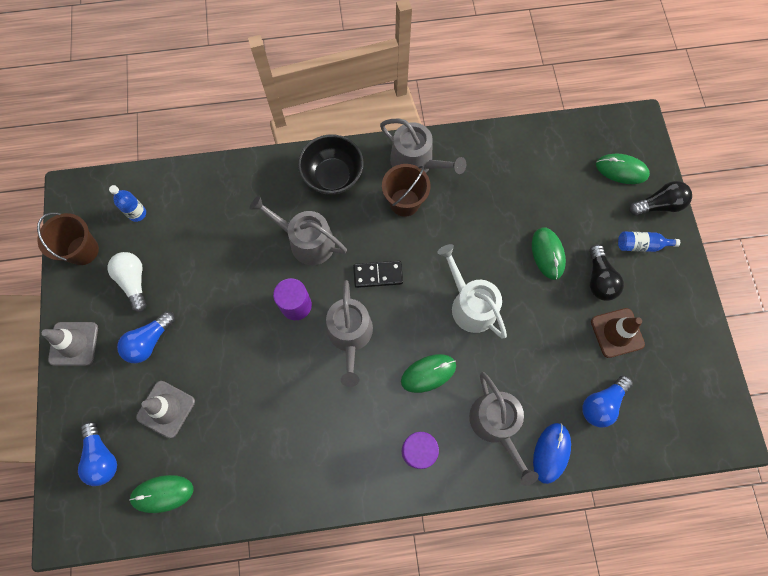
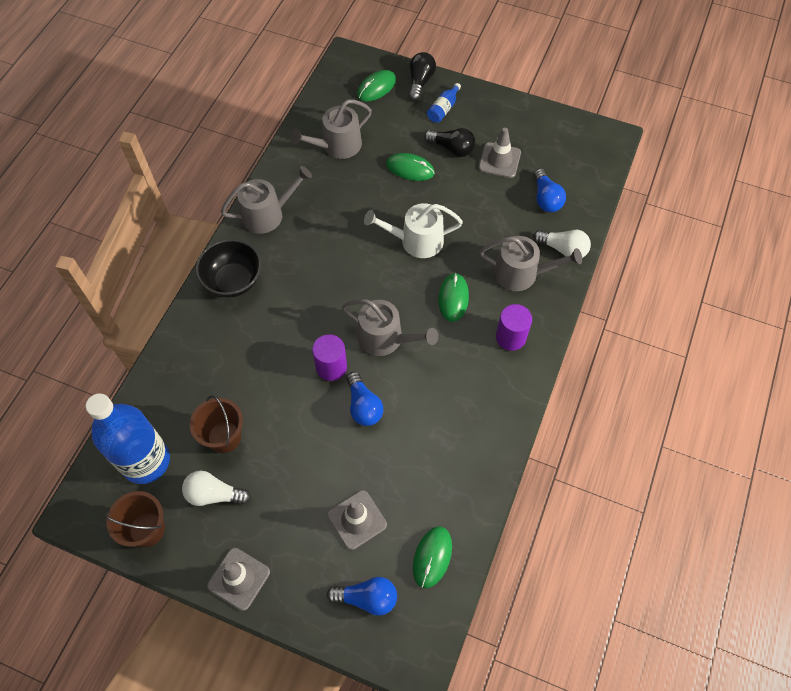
camera: 60 degrees left, 10 degrees down
(137, 213) = (146, 461): blue bottle -> blue bottle, size x2.40
(149, 341) = (283, 506): blue light bulb -> blue light bulb (363, 406)
(307, 242) = (279, 330): grey watering can -> grey watering can (337, 146)
(378, 275) = (347, 292): black domino -> none
(404, 202) = (297, 240): brown bucket -> brown bucket (224, 437)
(551, 452) = (563, 249): blue mouse -> white light bulb
(617, 333) = (499, 160): brown traffic cone -> grey traffic cone

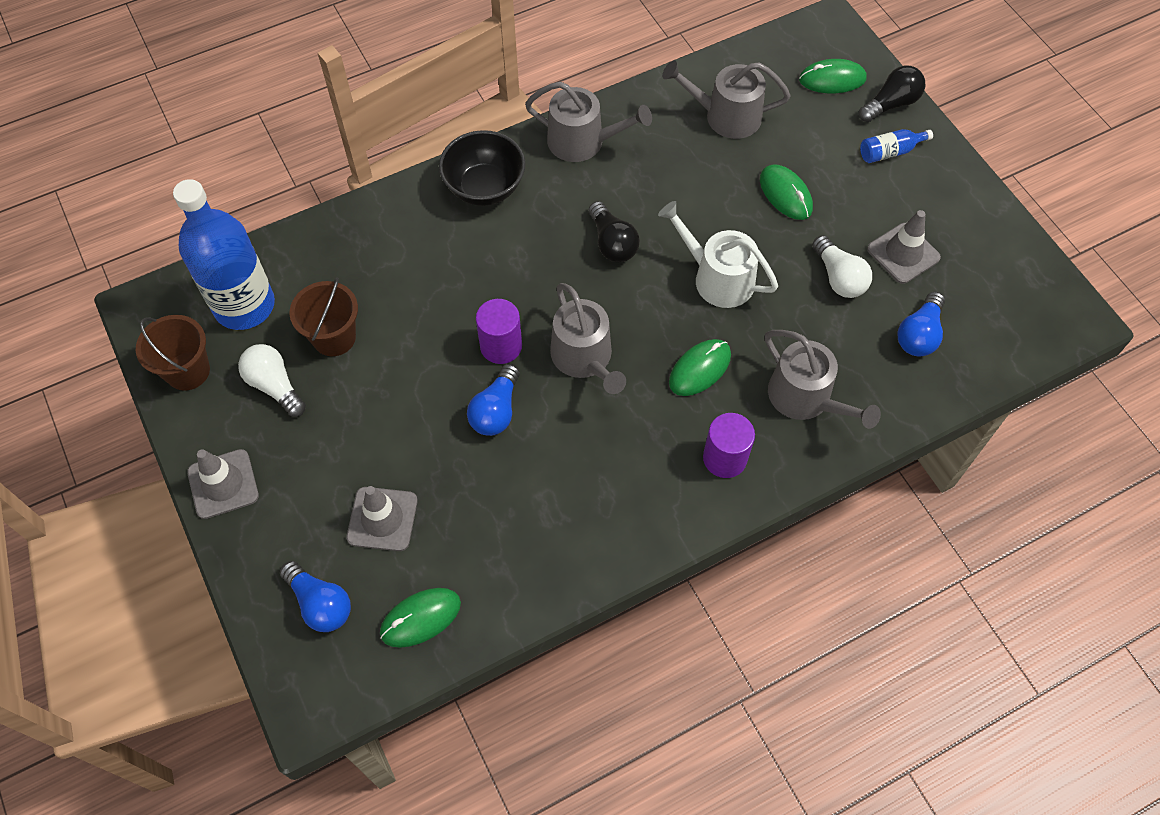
camera: 40 degrees right, 0 degrees up
(452, 148) = (857, 203): black light bulb -> black light bulb (612, 243)
(563, 249) = (884, 406): white light bulb -> white light bulb (839, 277)

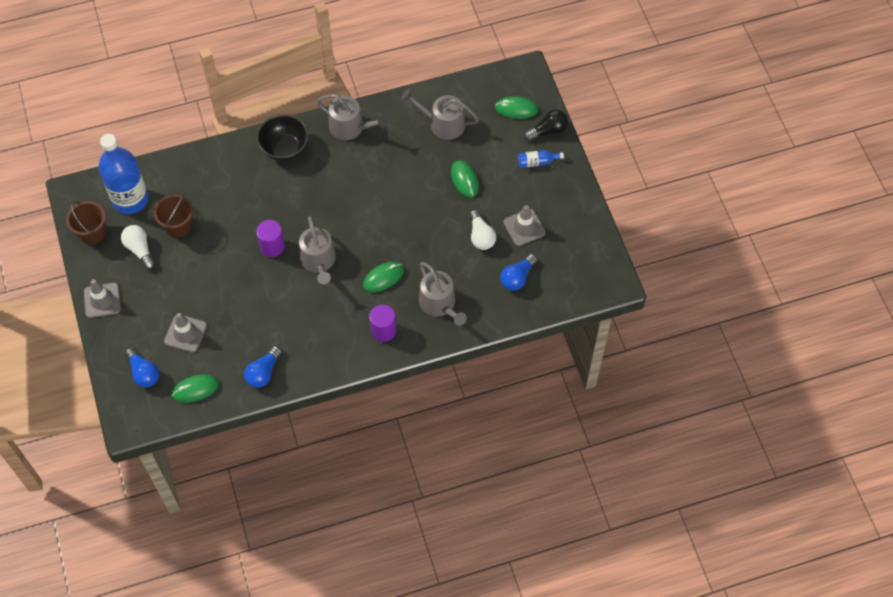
camera: 10 degrees right, 0 degrees up
(496, 410) = (261, 283): blue light bulb -> blue light bulb (263, 372)
(612, 243) = (352, 194): black light bulb -> none
(717, 278) = (408, 225): white watering can -> none

